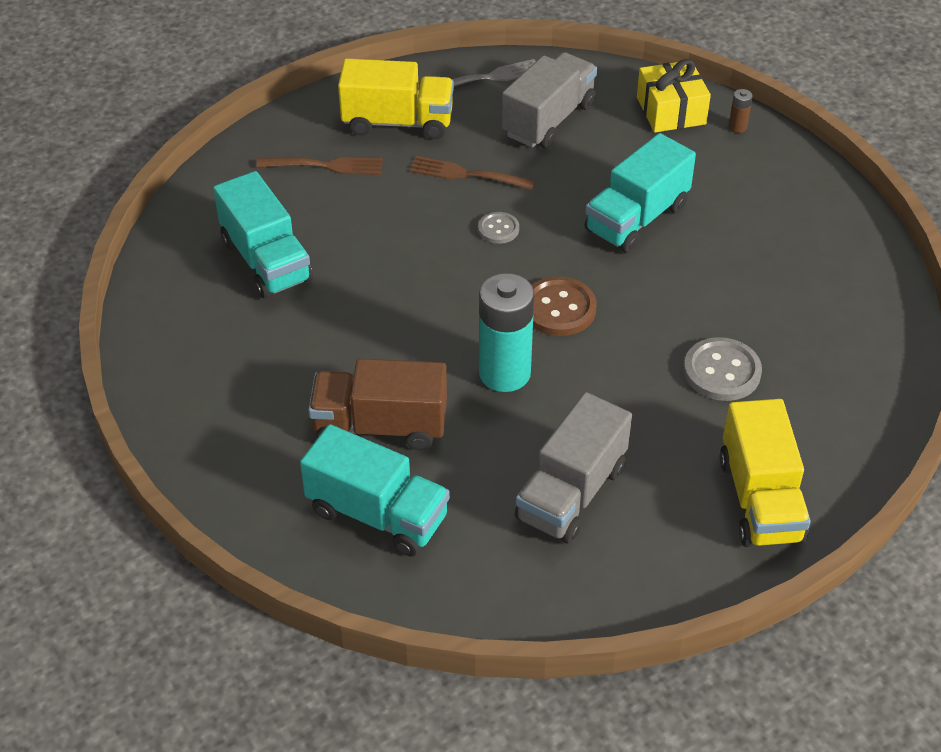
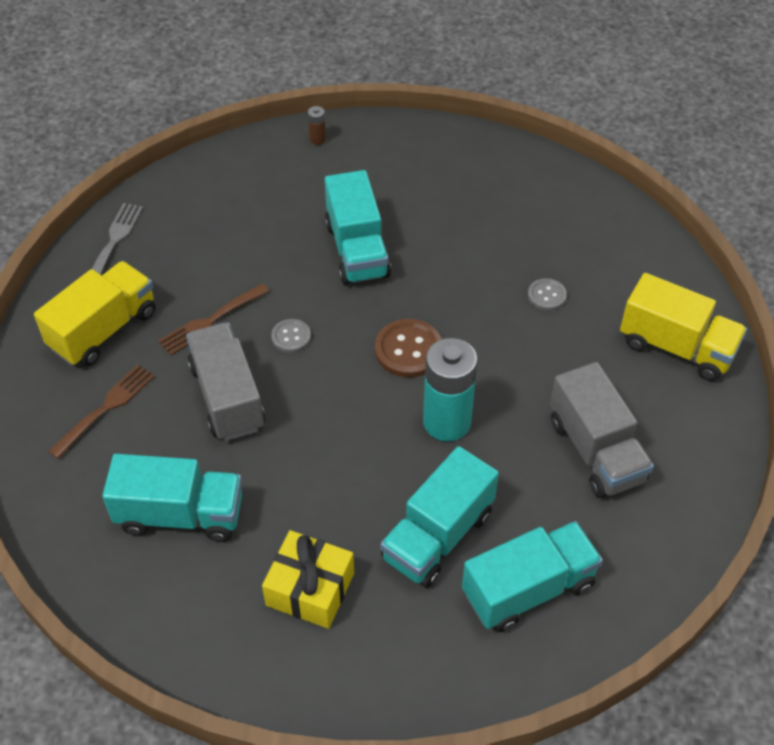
camera: 55 degrees left, 5 degrees up
(380, 426) = (438, 535): brown truck -> turquoise truck
(548, 120) = (201, 236): grey truck -> grey truck (227, 397)
(671, 111) = (264, 163): yellow gift -> yellow gift (310, 589)
(722, 371) = (546, 295): grey button -> grey button, size x0.59

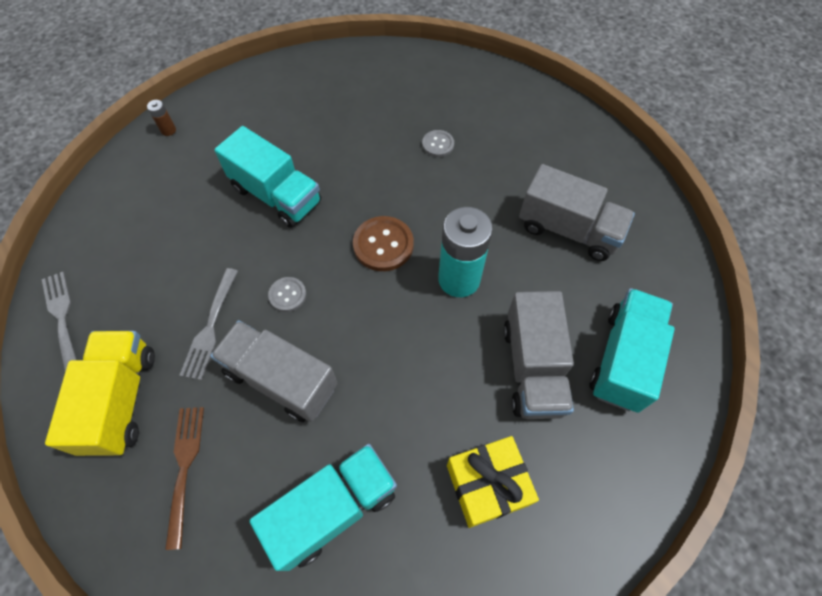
camera: 40 degrees left, 10 degrees up
(211, 320) = (210, 326): brown fork -> grey fork
(438, 535) = (532, 368): turquoise truck -> grey truck
(676, 347) = (547, 127): yellow truck -> none

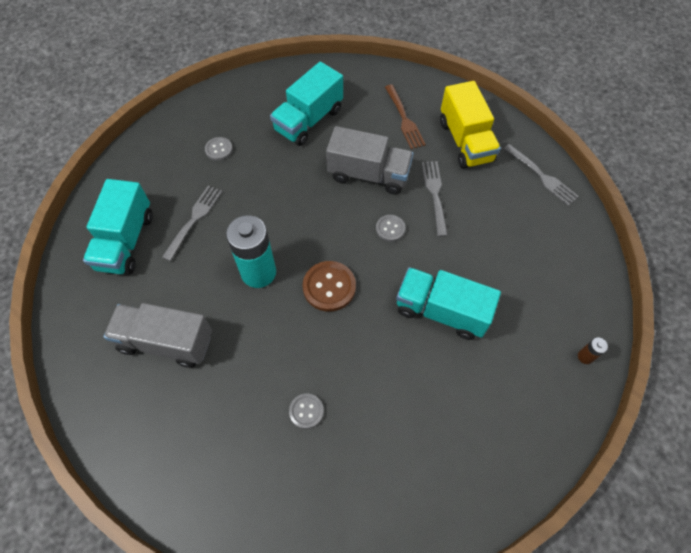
camera: 165 degrees right, 0 degrees up
(487, 485) = (219, 149): yellow gift -> grey button
(532, 368) = (194, 220): grey truck -> grey fork

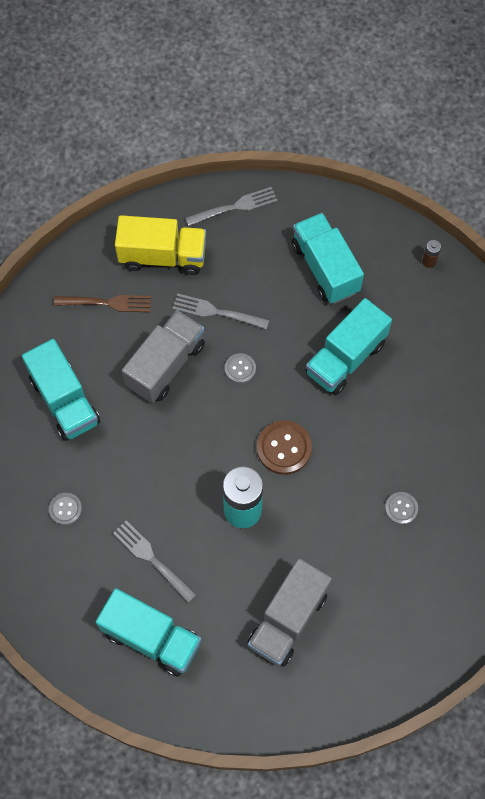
camera: 70 degrees left, 5 degrees up
(524, 265) = (325, 268): none -> turquoise truck

